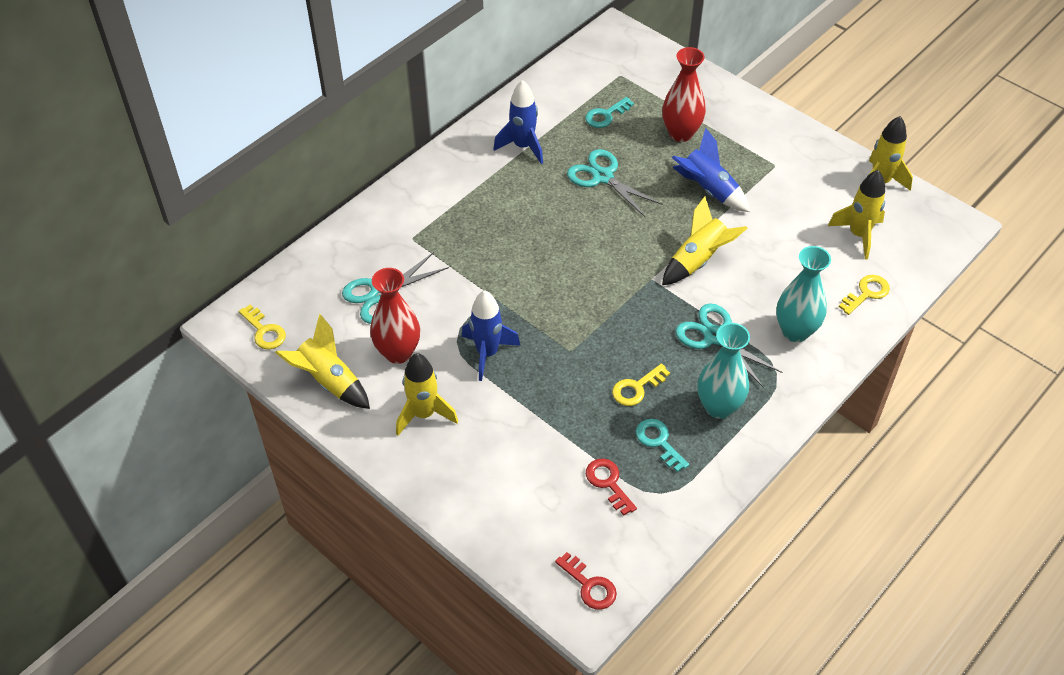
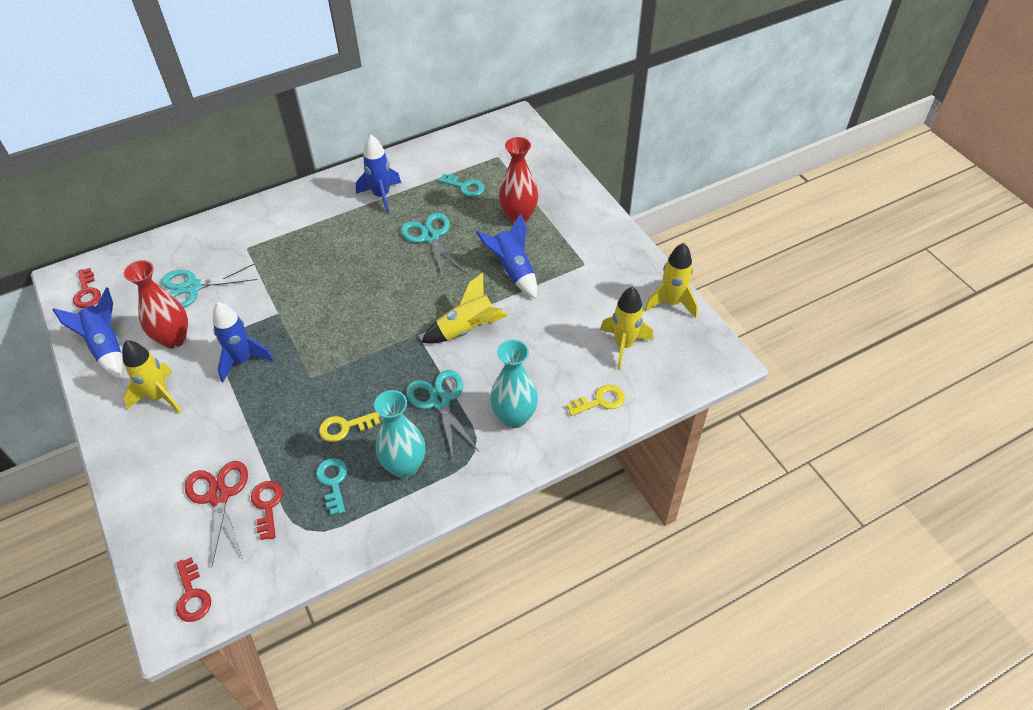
camera: 20 degrees right, 0 degrees up
(264, 331) = (87, 292): yellow key -> red key
(329, 381) = (106, 347): yellow rocket -> blue rocket
(553, 489) = (219, 496): none -> red scissors
(606, 115) = (465, 187): turquoise key -> turquoise key turned 135 degrees counterclockwise

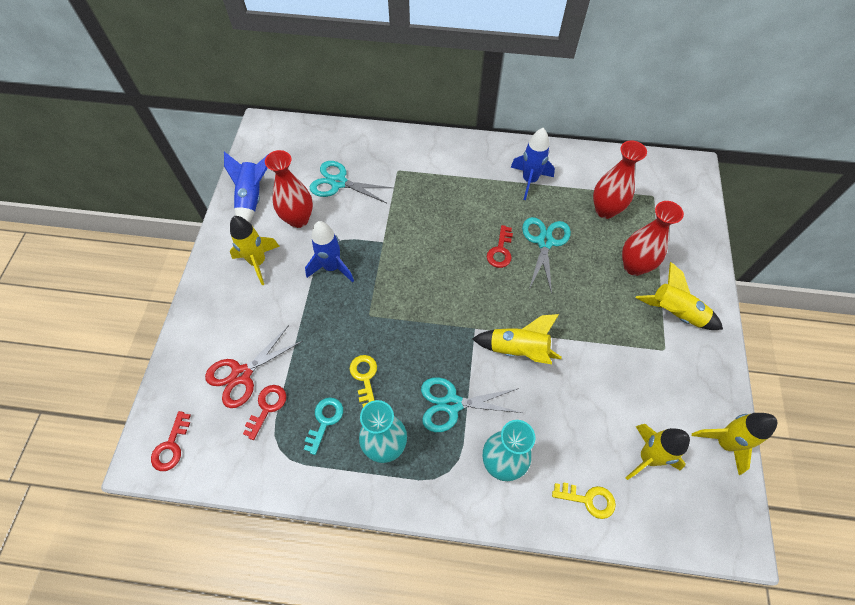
camera: 35 degrees right, 10 degrees up
(87, 292) = (269, 145): red key -> red key (500, 251)
(219, 496) = (241, 374): red scissors -> red scissors turned 150 degrees counterclockwise
(345, 427) = (364, 377): yellow key -> yellow key turned 60 degrees clockwise
(440, 401) = (452, 404): turquoise scissors -> turquoise scissors turned 105 degrees counterclockwise
(465, 187) = (605, 210): turquoise key -> red vase
(513, 270) = (594, 316): blue rocket -> none
(574, 234) = (675, 313): none -> yellow rocket

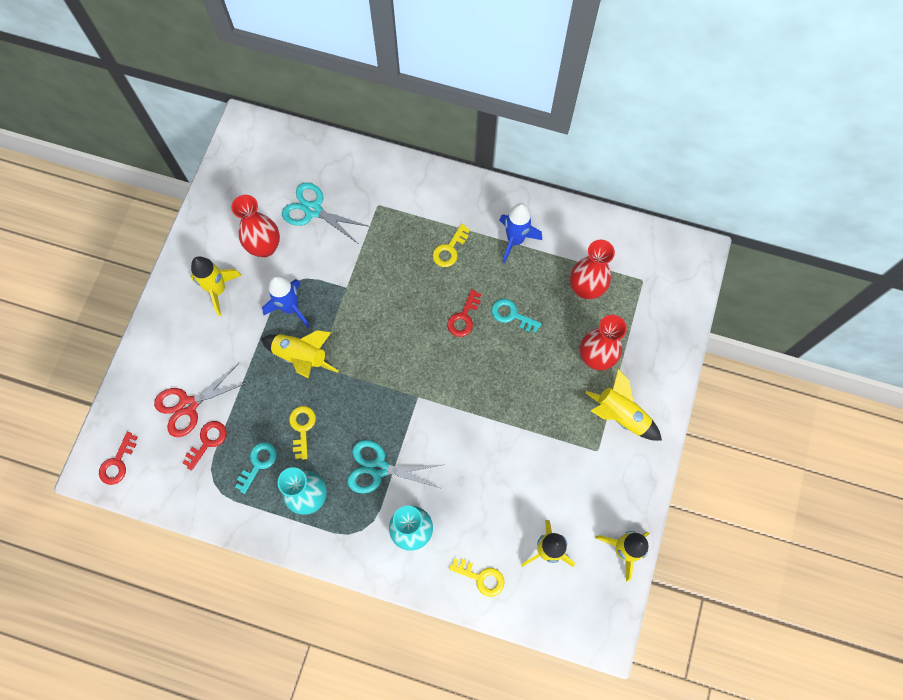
camera: 10 degrees right, 10 degrees up
(252, 198) = (221, 215): blue rocket -> none
(472, 196) = (449, 249): none -> yellow key
(518, 350) = (454, 426): yellow rocket -> yellow rocket (301, 356)
(545, 242) = (512, 315): turquoise scissors -> turquoise key

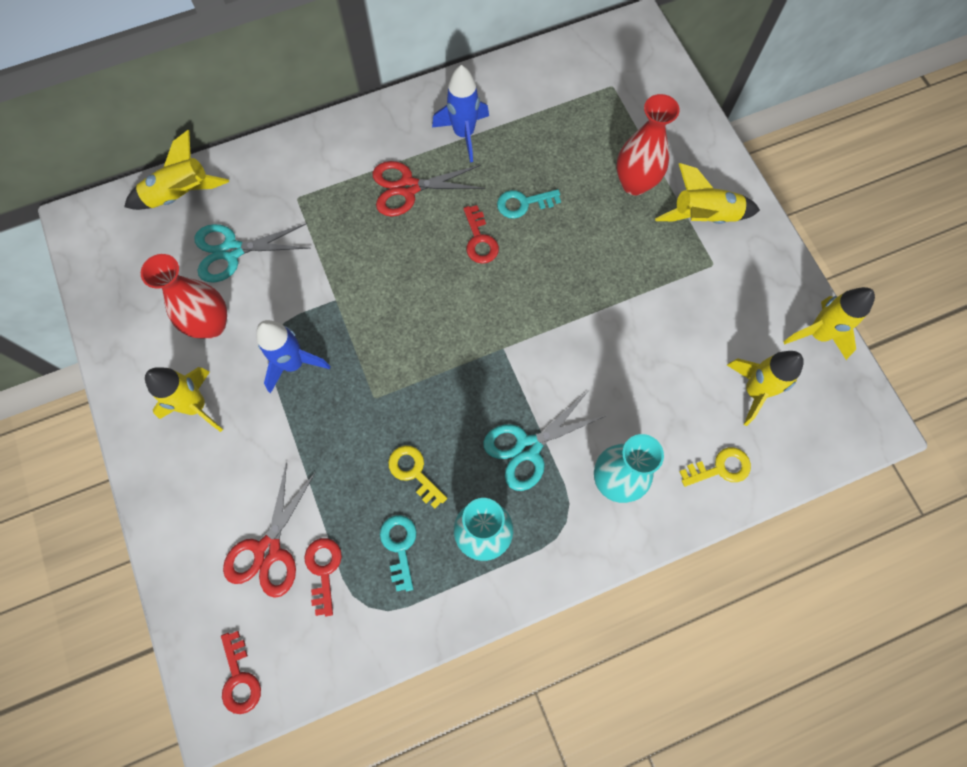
camera: 40 degrees left, 0 degrees up
(301, 356) = (349, 402): yellow rocket -> yellow rocket (181, 195)
(449, 249) = (408, 187): yellow key -> red scissors
(586, 288) = (569, 130): red vase -> none

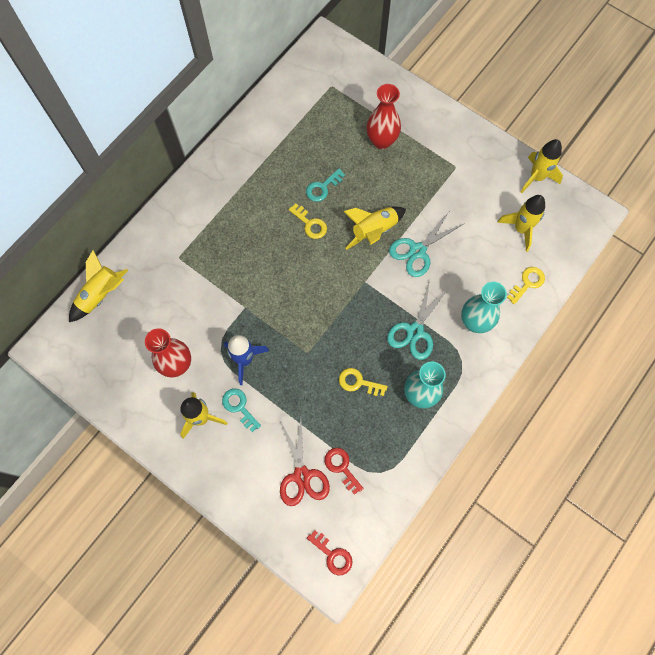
camera: 30 degrees left, 0 degrees up
(232, 251) = (159, 312): turquoise scissors -> turquoise scissors (417, 251)
(399, 546) = (377, 429): turquoise key -> turquoise key (239, 407)
(408, 187) = (245, 214): red scissors -> none
(464, 134) = (258, 162): blue rocket -> none
(479, 240) = (310, 224): red key -> yellow key
(703, 217) = (433, 141): yellow rocket -> yellow rocket (374, 231)

